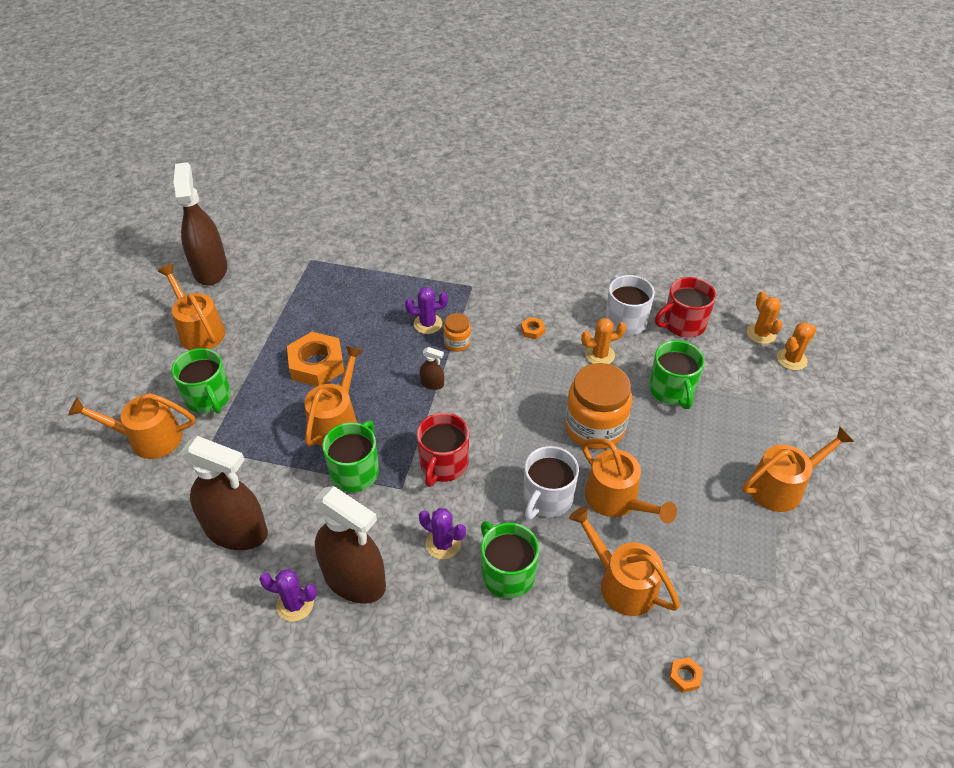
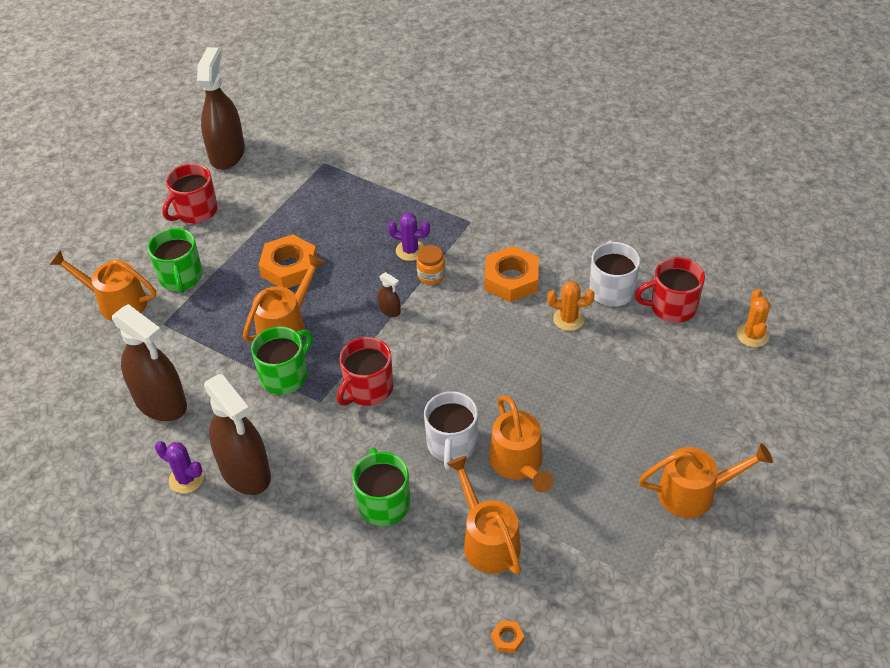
camera: 20 degrees right, 0 degrees up
(199, 330) = (195, 211): orange watering can -> red mug
(443, 544) = (336, 461): purple cactus -> none
(532, 330) = (511, 279): orange nut -> orange nut, size x2.33
(547, 498) = (451, 445): white mug -> white mug turned 45 degrees counterclockwise
(594, 427) = (530, 389): orange jar -> none
(672, 390) = (626, 371): green mug -> none
(791, 359) = (772, 369): orange cactus -> none

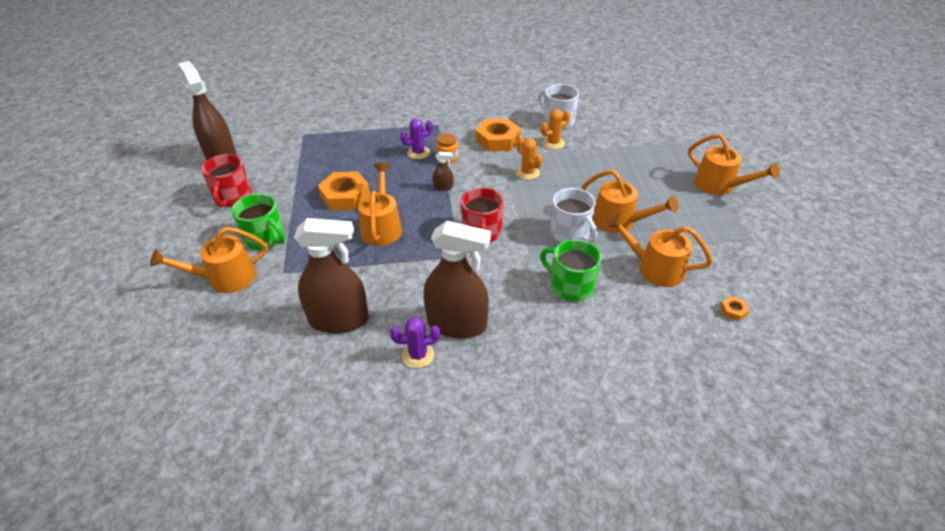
camera: 40 degrees left, 5 degrees down
(285, 375) = (416, 254): green mug -> none
(671, 307) = (597, 114): red mug -> none
(694, 493) = (719, 186): orange watering can -> orange watering can turned 90 degrees clockwise
(752, 335) = (650, 109): orange cactus -> orange cactus (527, 173)

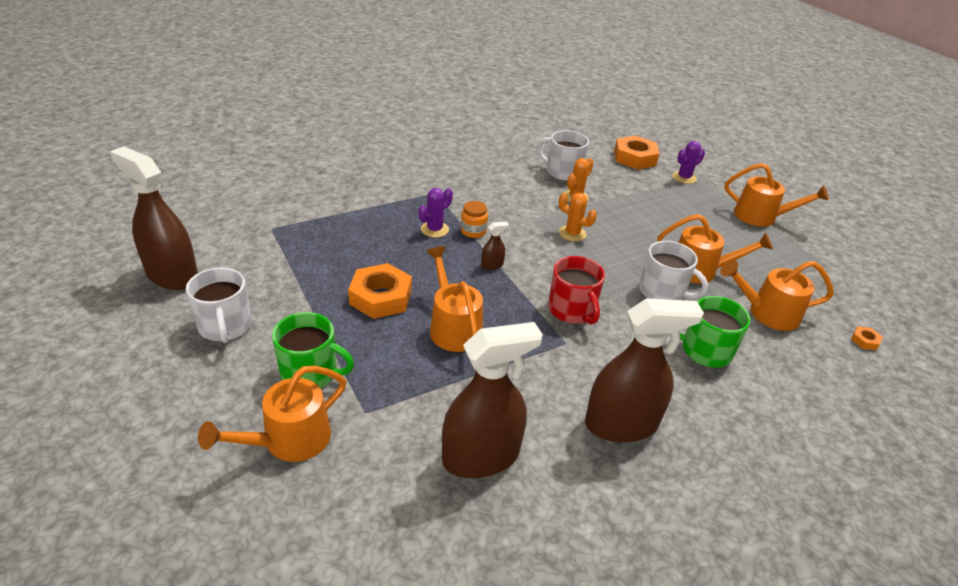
camera: 25 degrees left, 5 degrees down
(232, 197) = (225, 326): red mug -> white mug
(418, 355) = (605, 475): purple cactus -> purple cactus (684, 178)
(497, 140) = (514, 201): orange nut -> orange nut (634, 158)

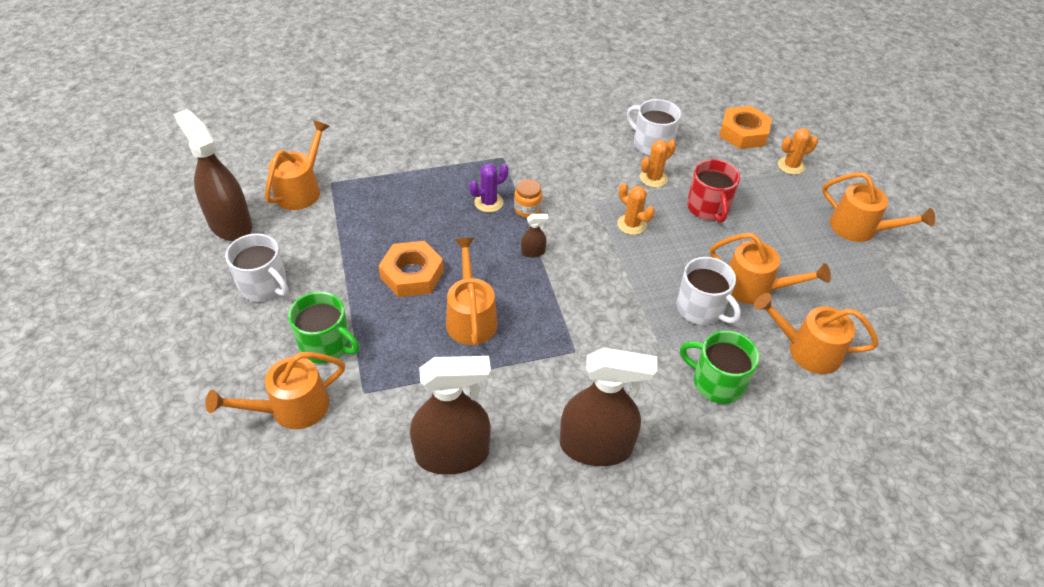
camera: 15 degrees right, 10 degrees up
(225, 326) = (264, 286): white mug -> white mug turned 45 degrees counterclockwise
(242, 237) = (301, 189): none -> orange watering can
(572, 310) = (595, 316): red mug -> red mug (708, 208)
(684, 178) = (791, 166): purple cactus -> orange cactus
(864, 341) = (903, 399): orange nut -> none

